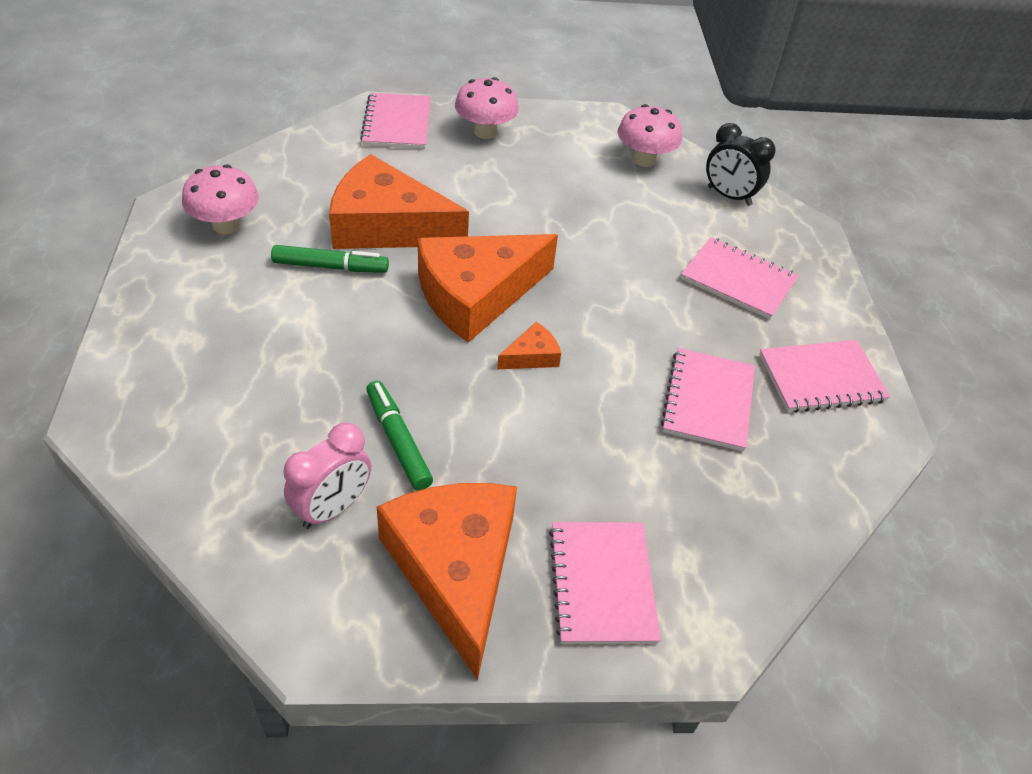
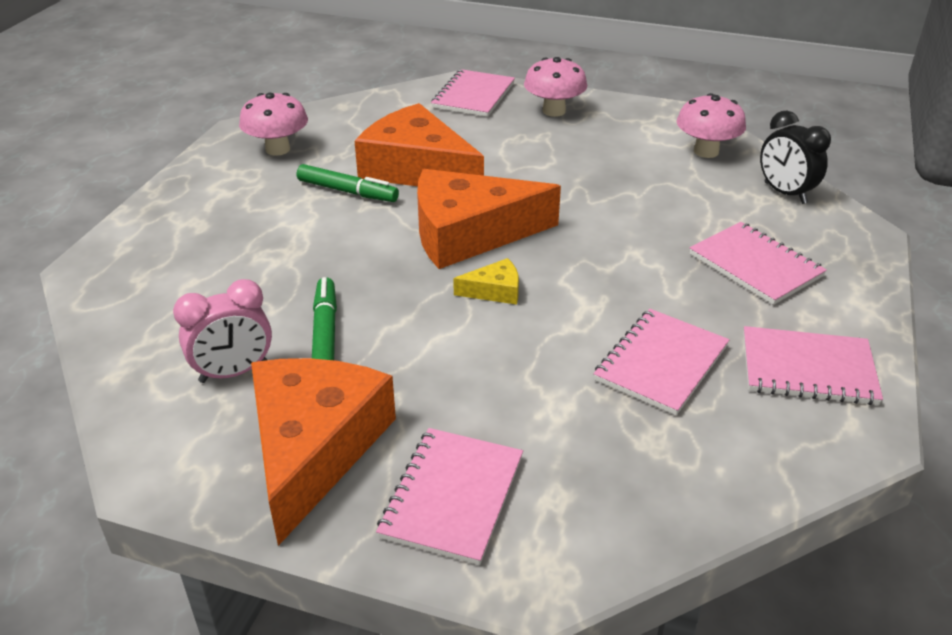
camera: 25 degrees right, 10 degrees down
(532, 356) = (494, 291): orange cheese -> yellow cheese

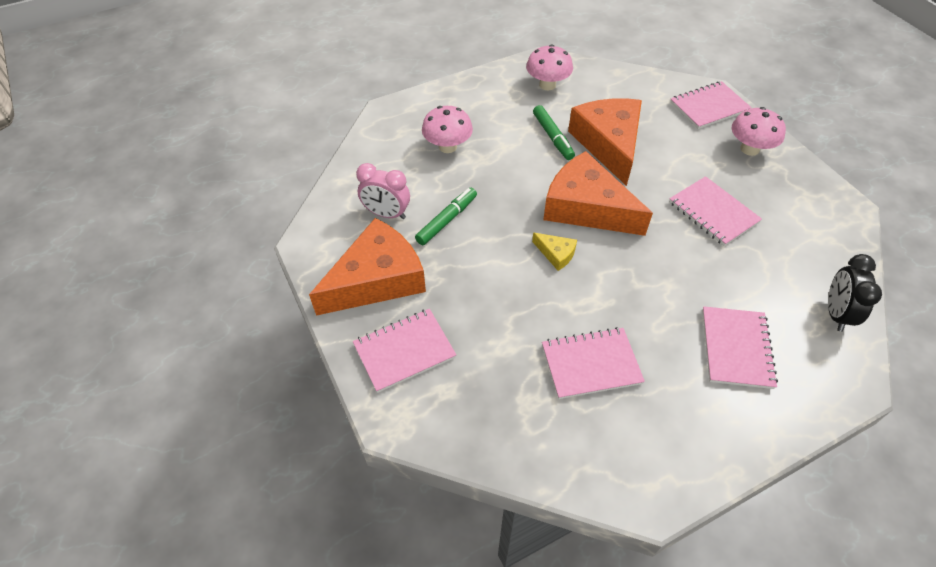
camera: 45 degrees right, 15 degrees up
(706, 151) = (820, 245): pink mushroom -> pink mushroom (447, 146)
(808, 368) = (673, 435): pink notebook -> pink notebook (713, 212)

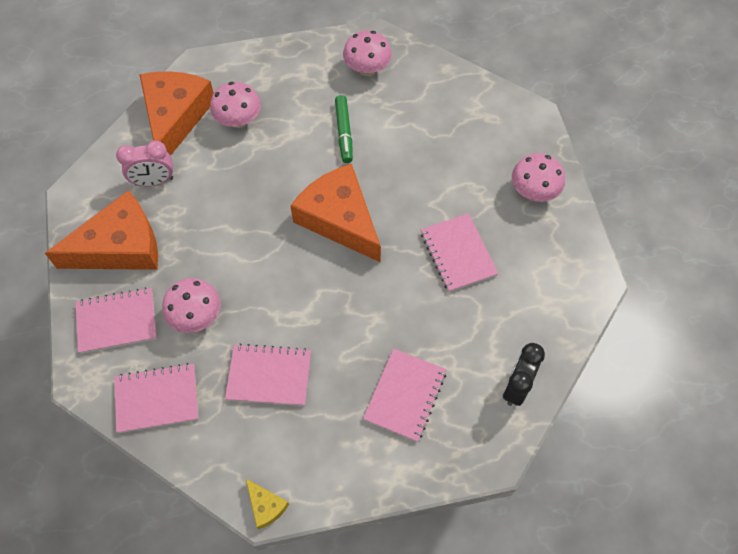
camera: 15 degrees right, 10 degrees up
(387, 214) = (154, 181): pink clock -> pink clock turned 45 degrees counterclockwise
(447, 220) = (205, 201): green marker -> none
(487, 326) = (196, 316): none -> pink mushroom
(556, 254) = (288, 261): yellow cheese -> yellow cheese (266, 506)
(609, 144) = (395, 153): orange cheese -> orange cheese (176, 116)
(709, 107) = (519, 132): pink notebook -> pink notebook (157, 399)

